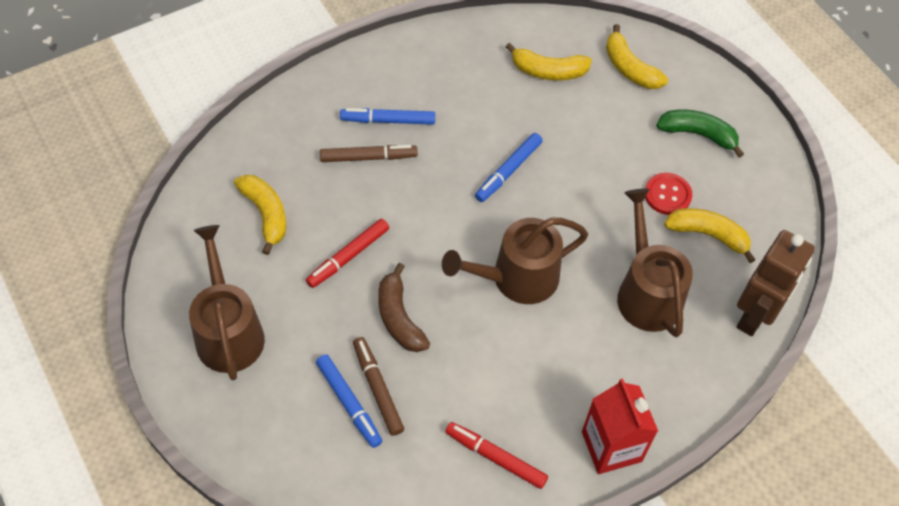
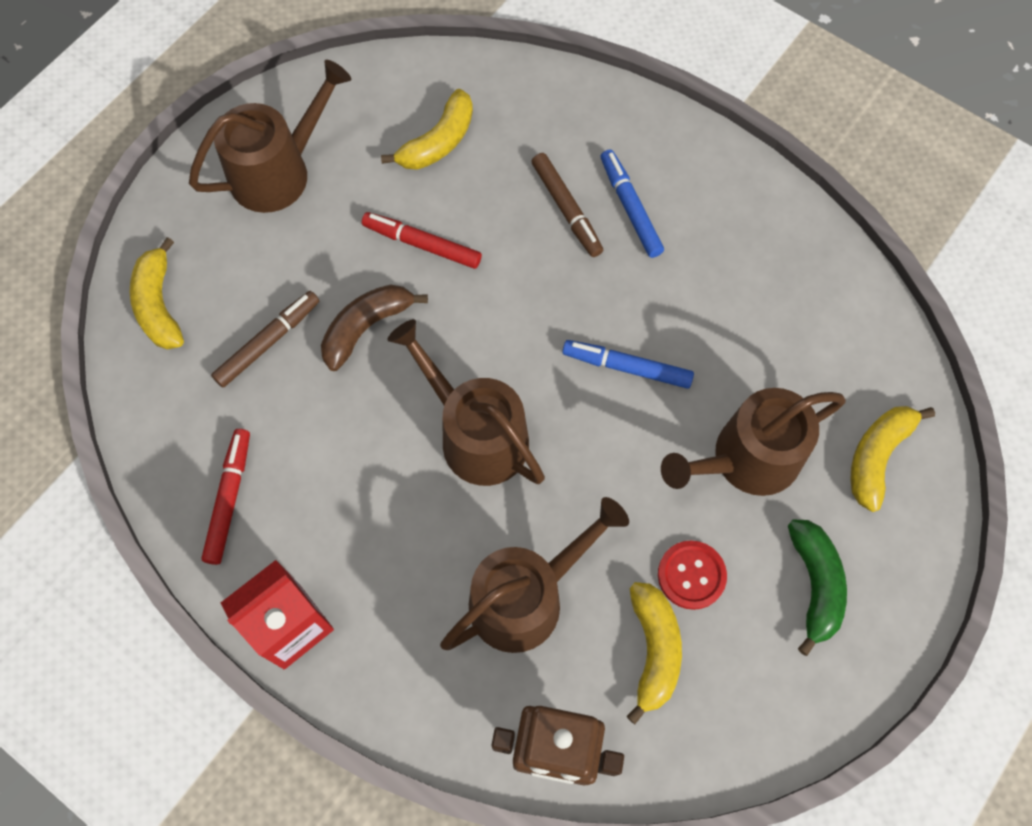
camera: 70 degrees right, 10 degrees up
(349, 403) = (239, 321): blue marker -> none
(548, 71) = (811, 357): yellow banana -> yellow banana (159, 305)
(603, 133) = (747, 459): none -> brown watering can

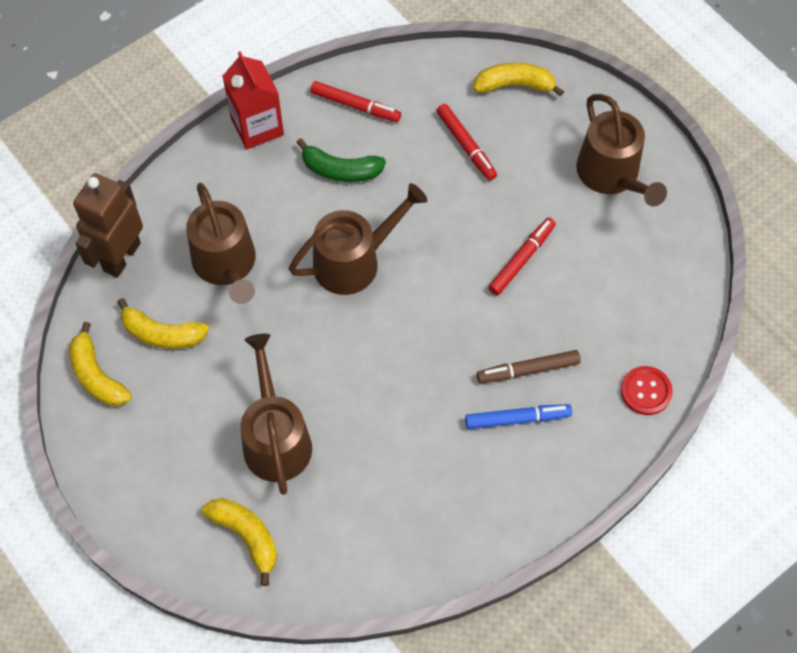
camera: 105 degrees right, 5 degrees down
(268, 342) = (466, 146): brown marker -> red marker
(366, 328) = (460, 208): brown banana -> none
(438, 142) = (615, 291): yellow banana -> yellow banana (97, 375)
(627, 367) = (376, 376): blue marker -> none
(691, 575) = (203, 373): red button -> red button (646, 391)
(814, 584) = (167, 454): green banana -> green banana (340, 170)

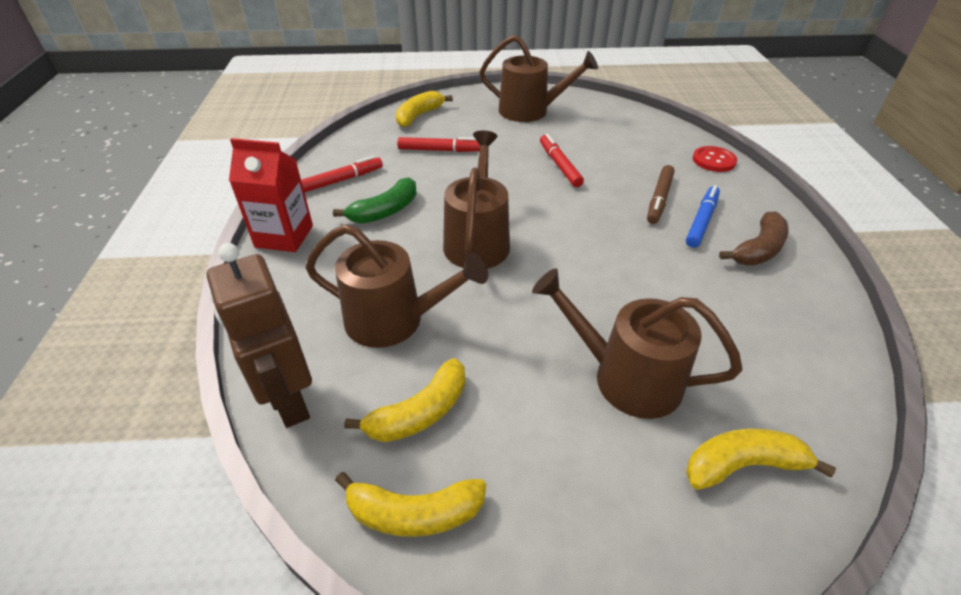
camera: 55 degrees left, 20 degrees down
(505, 479) = (758, 249): none -> brown banana

